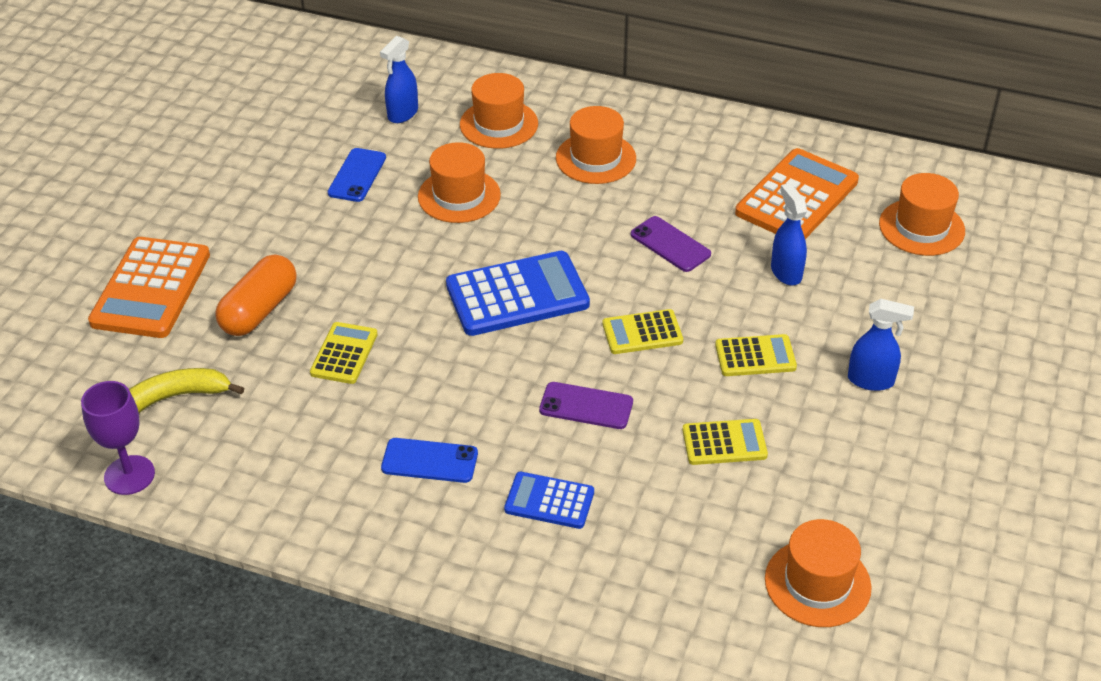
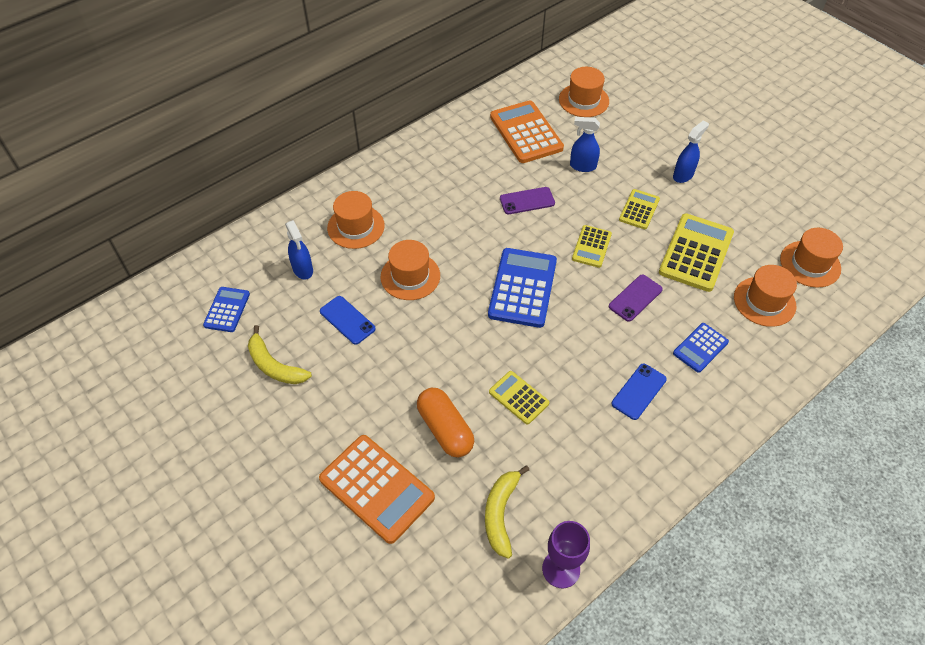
camera: 60 degrees left, 10 degrees up
(258, 151) = (274, 365): none -> yellow banana
(307, 88) = (227, 310): none -> blue calculator
(596, 158) = (426, 197): orange hat -> orange hat (764, 301)
(724, 443) = (696, 253): yellow calculator -> yellow calculator, size x1.79

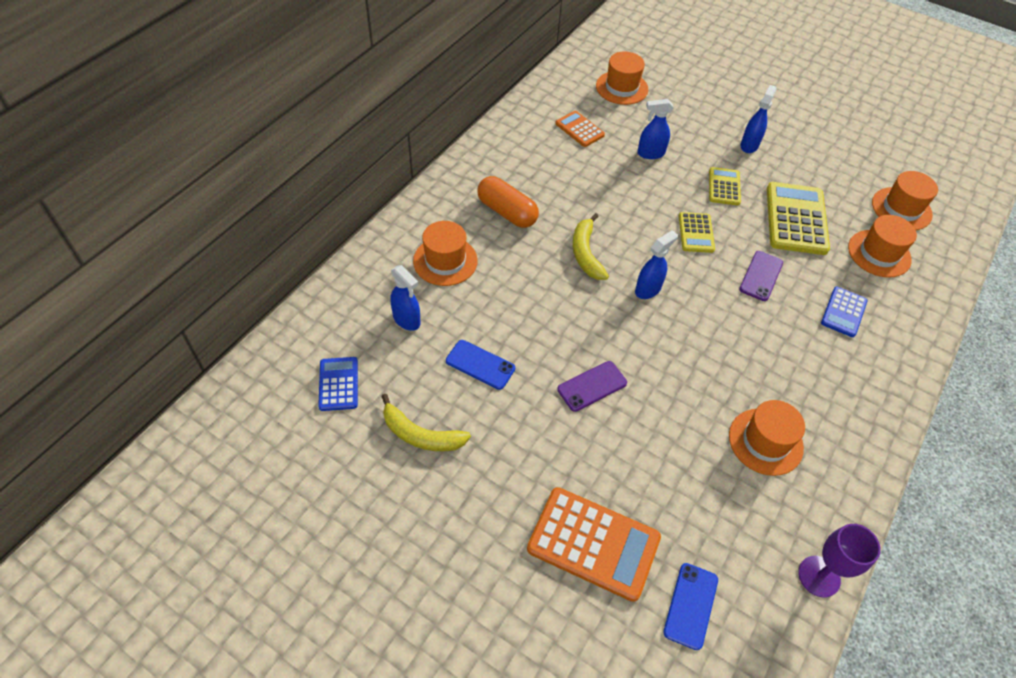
camera: 20 degrees left, 0 degrees up
(410, 276) = (527, 302): orange hat -> orange hat (765, 441)
(445, 429) = (636, 458): orange capsule -> orange capsule (507, 212)
(500, 513) = (733, 534): yellow banana -> yellow banana (586, 253)
(518, 397) = (695, 405): yellow calculator -> none
(523, 288) = (648, 289): blue calculator -> blue spray bottle
(526, 132) = (579, 129): orange calculator -> orange calculator, size x0.56
(527, 201) = (612, 199): purple phone -> purple phone (592, 386)
(639, 391) = (807, 370): blue phone -> blue phone (691, 605)

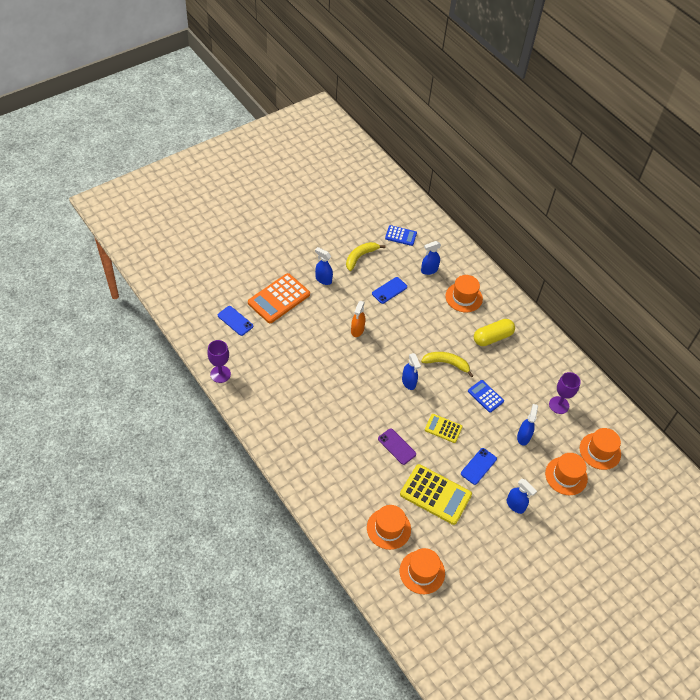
camera: 110 degrees right, 0 degrees up
(506, 480) = (323, 279): none -> blue spray bottle
(507, 212) = (492, 337): orange capsule -> yellow capsule
(579, 129) = (559, 405): orange calculator -> purple goblet
(592, 386) = (357, 330): purple phone -> orange spray bottle
(724, 187) = (478, 466): yellow calculator -> blue phone
(765, 441) = (293, 389): orange hat -> orange hat (566, 476)
(843, 312) = (353, 476): blue calculator -> blue calculator (485, 396)

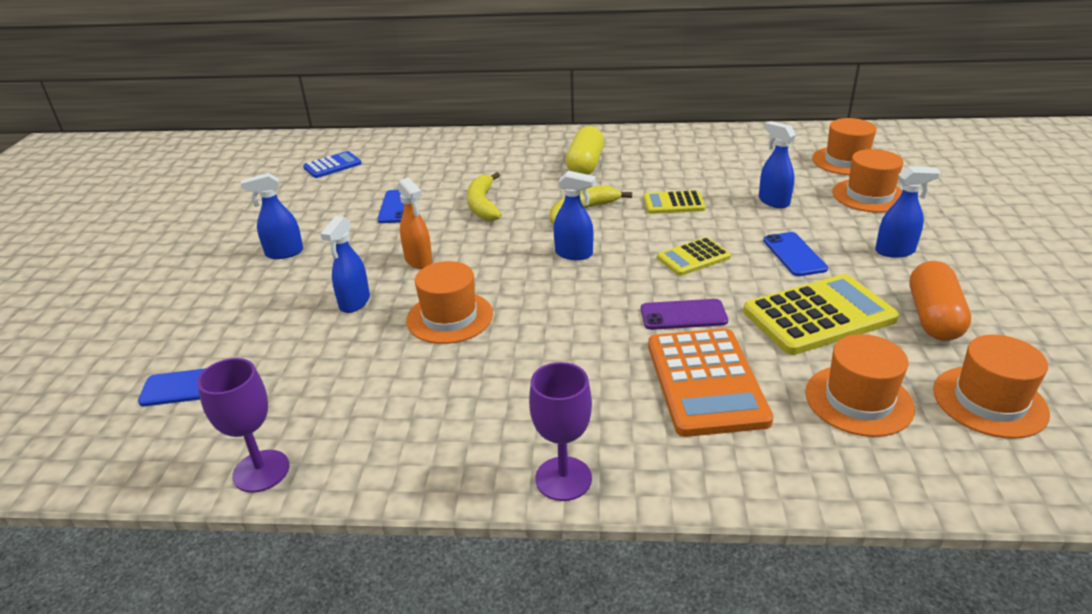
camera: 45 degrees left, 20 degrees down
(279, 298) = (238, 312): orange calculator -> orange calculator (705, 382)
(360, 257) = (306, 207): yellow banana -> yellow banana (483, 204)
(429, 270) = (417, 167): blue spray bottle -> blue spray bottle (354, 302)
(464, 297) = (496, 160): orange hat -> orange hat (449, 317)
(468, 537) = (933, 317): none -> orange capsule
(485, 396) = (673, 203): blue calculator -> yellow calculator
(559, 405) = (745, 161): purple goblet -> purple goblet (563, 478)

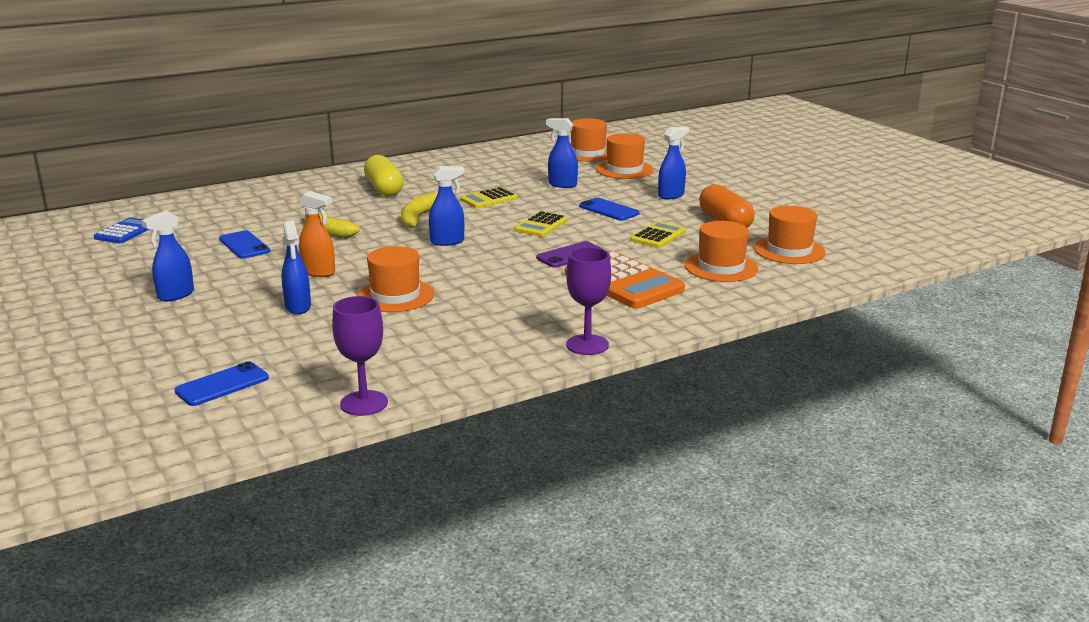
camera: 35 degrees left, 10 degrees down
(819, 316) = (658, 236): yellow calculator -> yellow calculator, size x0.56

